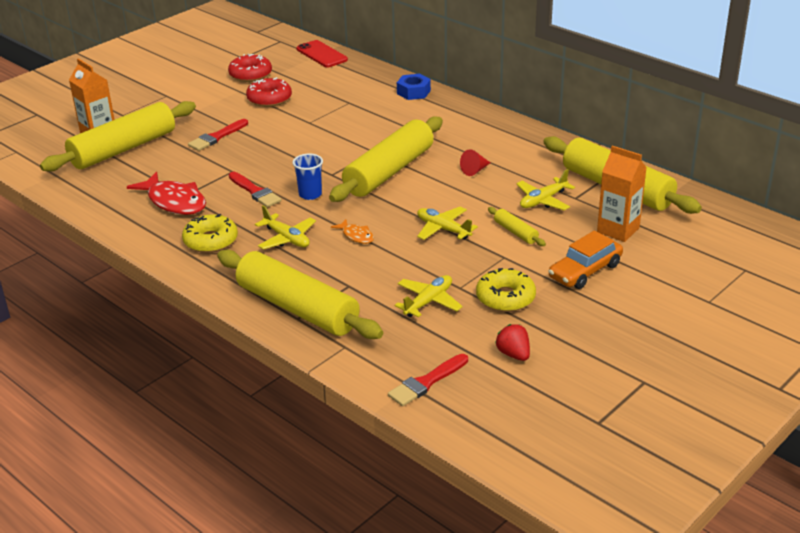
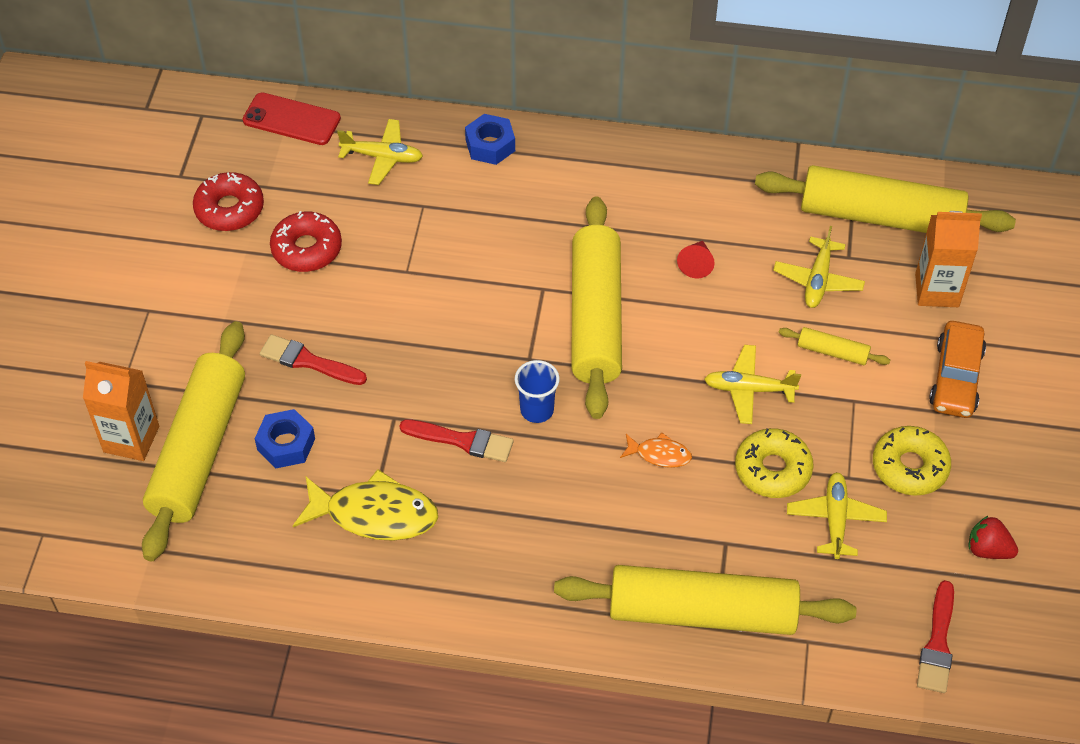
camera: 35 degrees left, 20 degrees up
(166, 161) = (286, 444): none -> blue nut
(174, 202) = (374, 514): red fish -> yellow fish
(211, 241) = (492, 559): yellow donut -> yellow donut (772, 469)
(217, 137) = (308, 361): red brush -> red brush turned 105 degrees clockwise
(286, 238) = (581, 504): yellow plane -> yellow plane (382, 157)

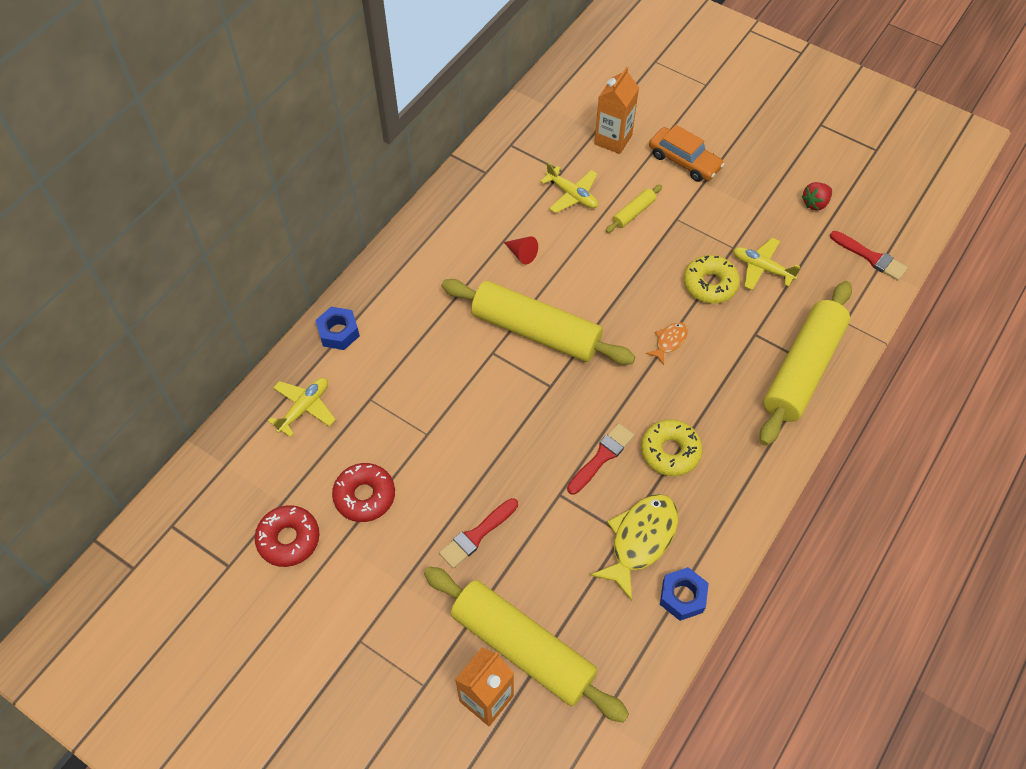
camera: 65 degrees left, 5 degrees up
(286, 444) = (548, 580): blue nut -> blue nut (682, 596)
(291, 119) = (222, 458): red phone -> none
(537, 410) = (597, 399): blue cup -> none
(749, 389) = (641, 269): yellow plane -> none
(880, 216) = (538, 140): yellow rolling pin -> none
(909, 467) = (739, 213): yellow donut -> yellow donut (670, 452)

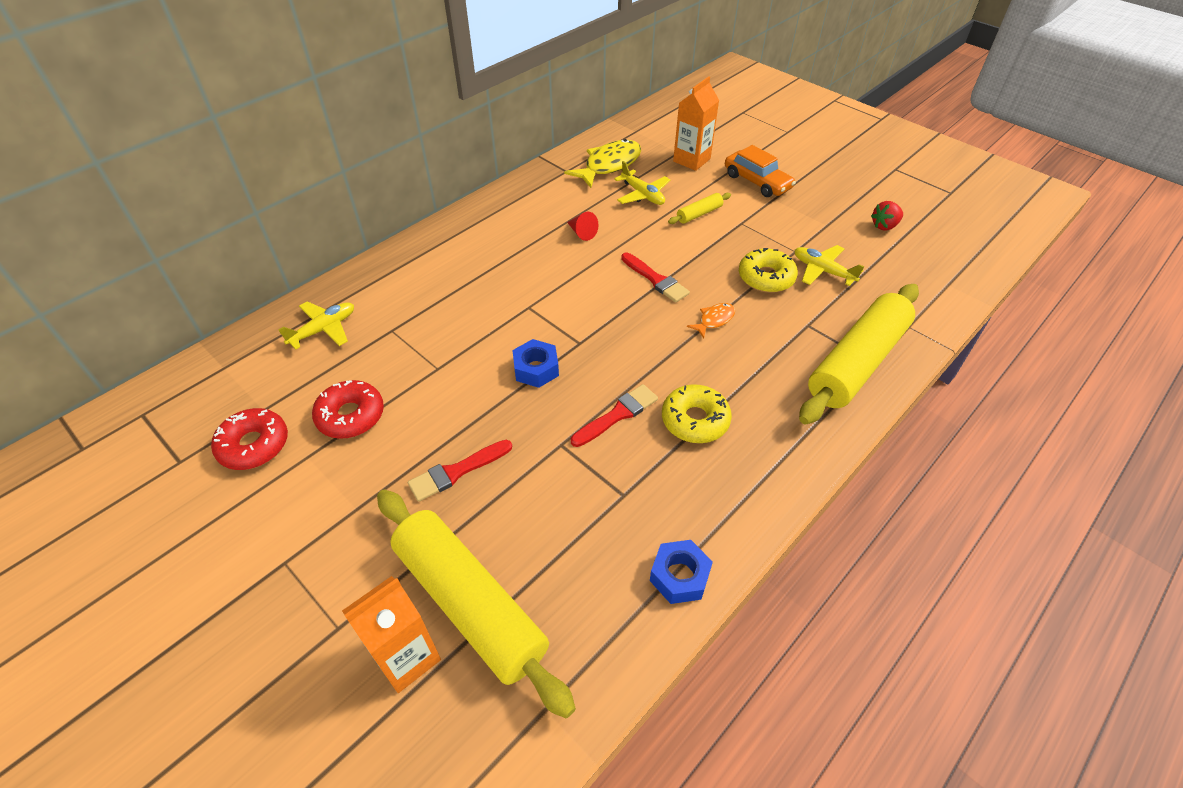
camera: 10 degrees right, 10 degrees down
(338, 332) = (383, 272): blue nut -> blue nut (536, 369)
(535, 331) = (577, 295): yellow rolling pin -> none
(640, 540) = (641, 505): yellow fish -> yellow fish (609, 165)
(870, 257) = (940, 275): red brush -> red brush (656, 280)

